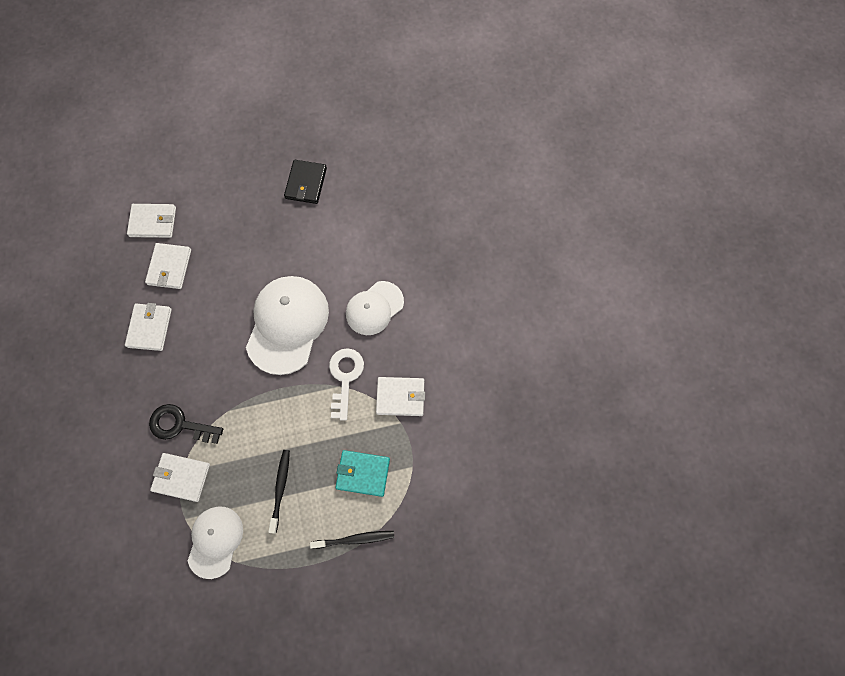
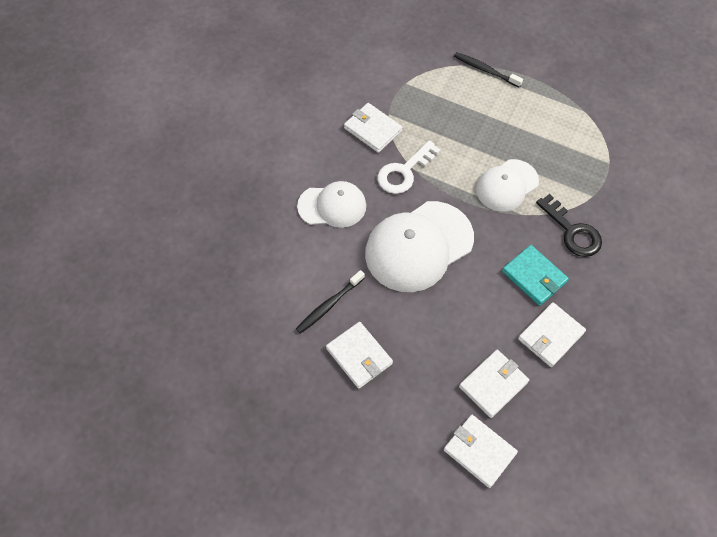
camera: 140 degrees left, 10 degrees down
(181, 477) = (595, 192): white wallet -> white wallet (359, 356)
(215, 541) = (593, 133): white cap -> white cap (506, 185)
(280, 488) = (518, 133): black toothbrush -> black toothbrush (329, 305)
(306, 183) = (289, 370): black wallet -> none
(363, 473) = (446, 102): turquoise wallet -> turquoise wallet (534, 276)

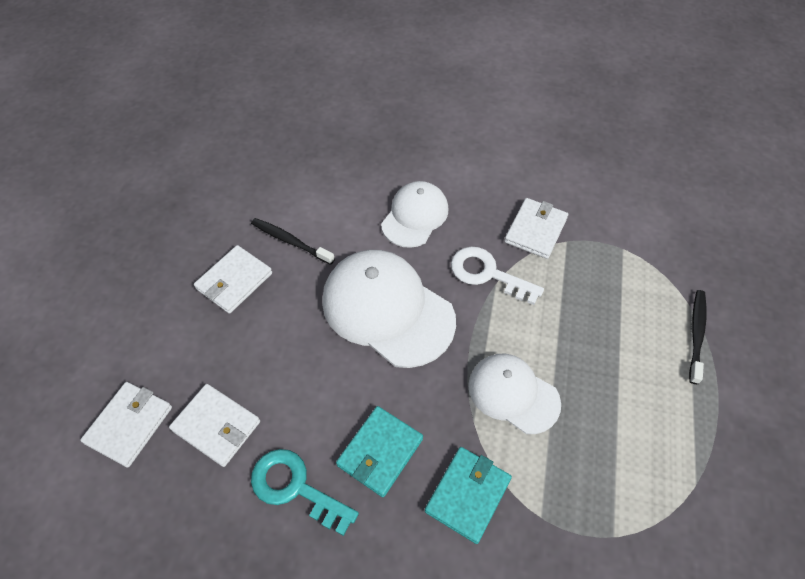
camera: 75 degrees right, 5 degrees down
(332, 206) = (415, 216): white cap -> white cap turned 135 degrees counterclockwise
(550, 336) = (295, 487): white wallet -> turquoise key
(572, 232) = (468, 495): black key -> turquoise wallet

